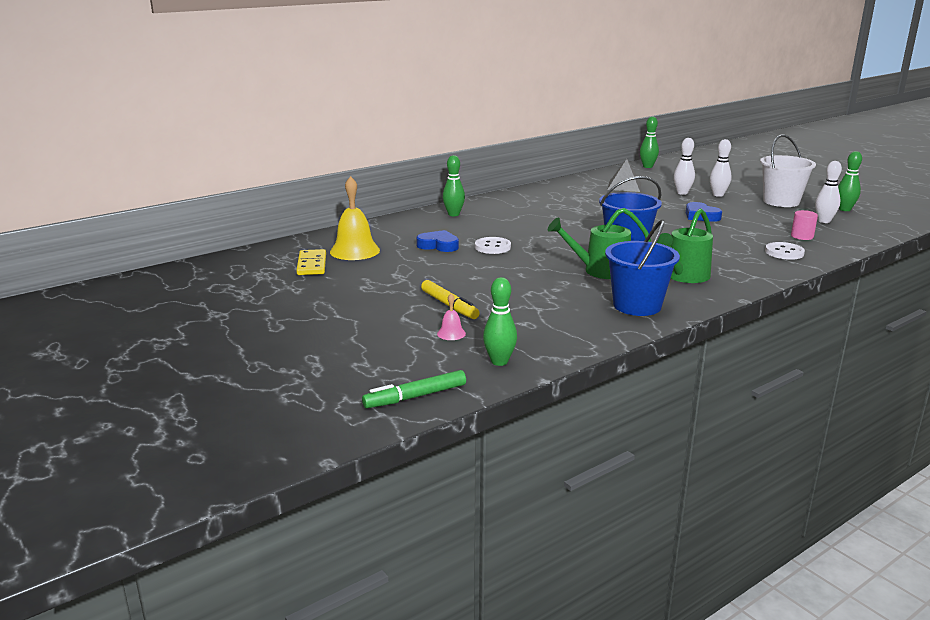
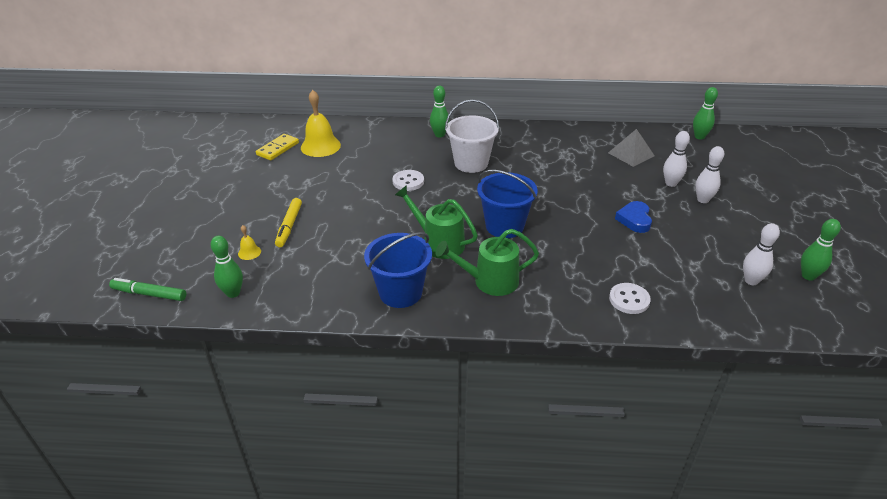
camera: 40 degrees right, 15 degrees up
(438, 245) = (377, 163): blue heart -> none
(451, 333) = (249, 252): pink bell -> yellow bell
(781, 201) = (754, 235): white bucket -> white bucket (471, 163)
(802, 236) = (686, 289): pink cylinder -> none

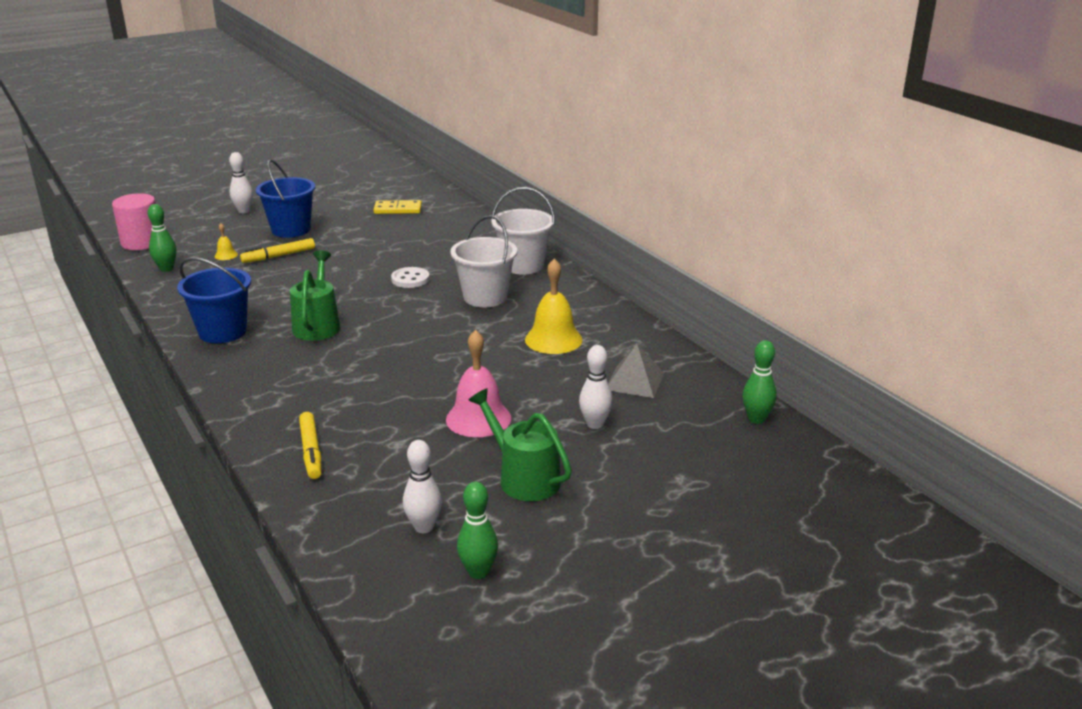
camera: 55 degrees right, 10 degrees down
(149, 294) = (142, 242): green marker -> pink cylinder
(320, 146) = (425, 223): yellow bell -> yellow bell (553, 339)
(439, 135) = (523, 265): green bowling pin -> white bucket
(490, 281) = (277, 367): green watering can -> green watering can (524, 478)
(504, 226) = (381, 348): blue bucket -> blue bucket (291, 230)
(629, 300) = (311, 451): white button -> yellow marker
(634, 219) = (478, 418): blue heart -> pink bell
(703, 200) = (582, 455): white bowling pin -> white bowling pin (244, 211)

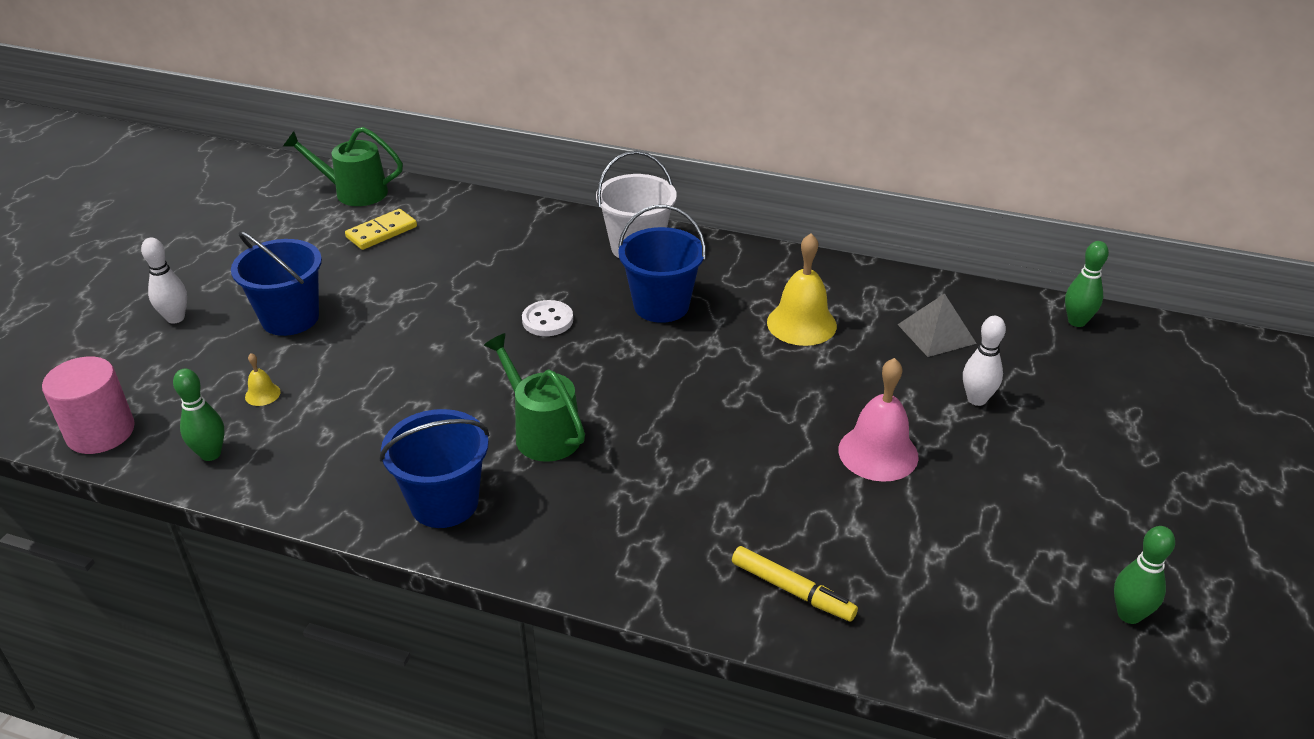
camera: 40 degrees left, 10 degrees up
(278, 256) = (337, 363): yellow marker -> none
(424, 527) = (1020, 602): white bowling pin -> none
(485, 297) = (661, 305): white bucket -> blue bucket
(524, 478) = (1012, 493): green watering can -> green watering can (354, 192)

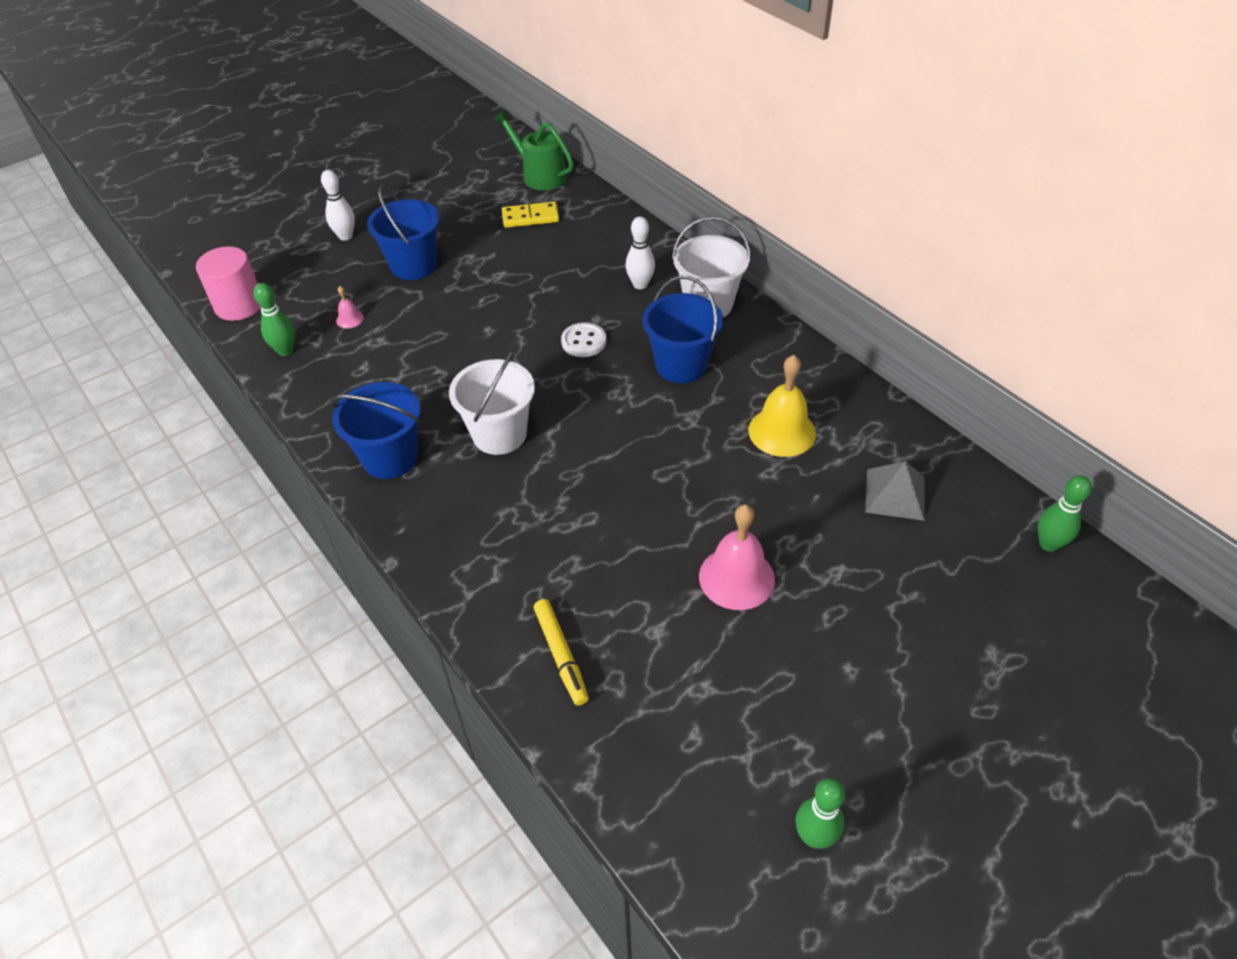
camera: 35 degrees right, 10 degrees up
(262, 394) = (349, 319): yellow bell -> pink bell
(542, 433) = (499, 434): green watering can -> white bucket
(976, 399) = (871, 573): white bowling pin -> white bowling pin (640, 284)

